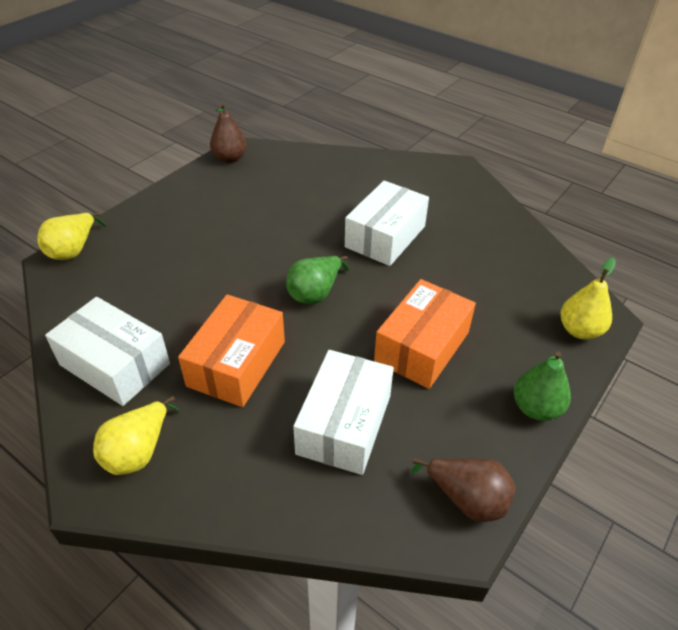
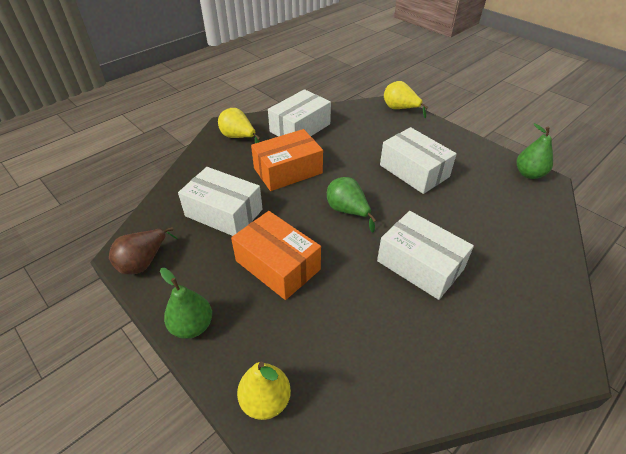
camera: 100 degrees right, 0 degrees up
(229, 238) = (414, 171): none -> white box
(230, 158) = (529, 174): brown pear -> green pear
(236, 363) = (288, 170): orange box -> orange box turned 60 degrees counterclockwise

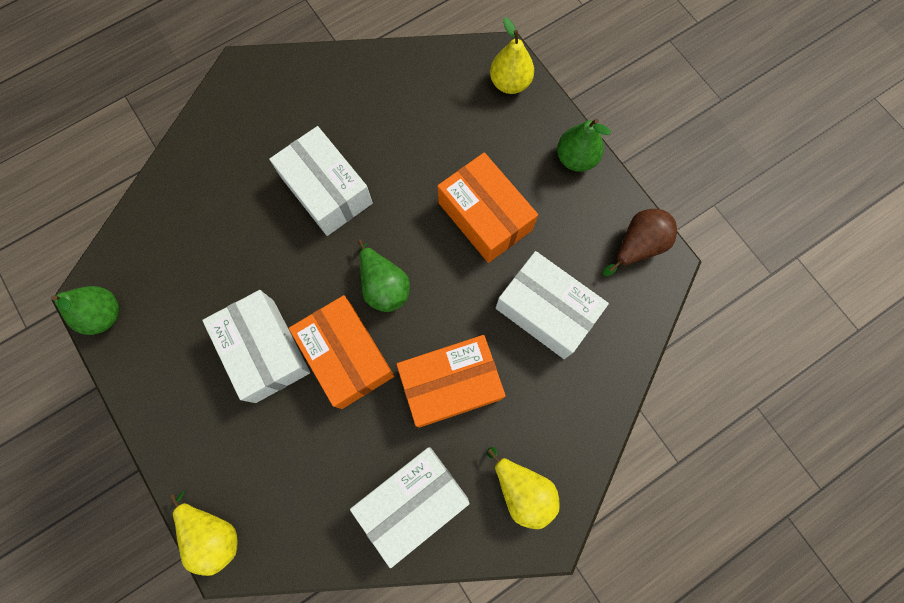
camera: 170 degrees left, 30 degrees up
(359, 175) = (347, 356): none -> orange box

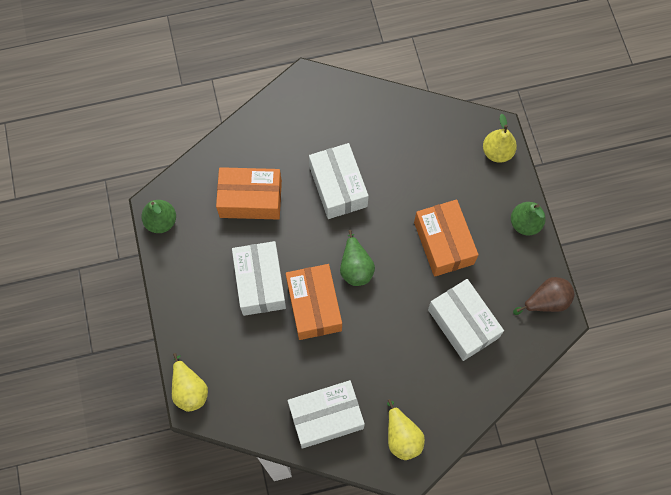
camera: 20 degrees right, 5 degrees down
(450, 384) = (378, 350): orange box -> orange box (250, 199)

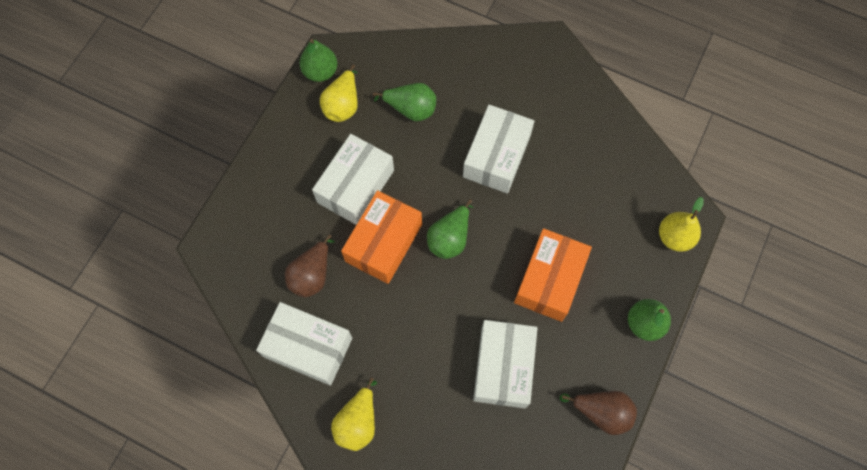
camera: 40 degrees right, 0 degrees up
(189, 389) = (218, 229): yellow pear -> yellow pear (343, 105)
(250, 199) = (411, 109): orange box -> green pear
(285, 367) = (312, 275): none -> brown pear

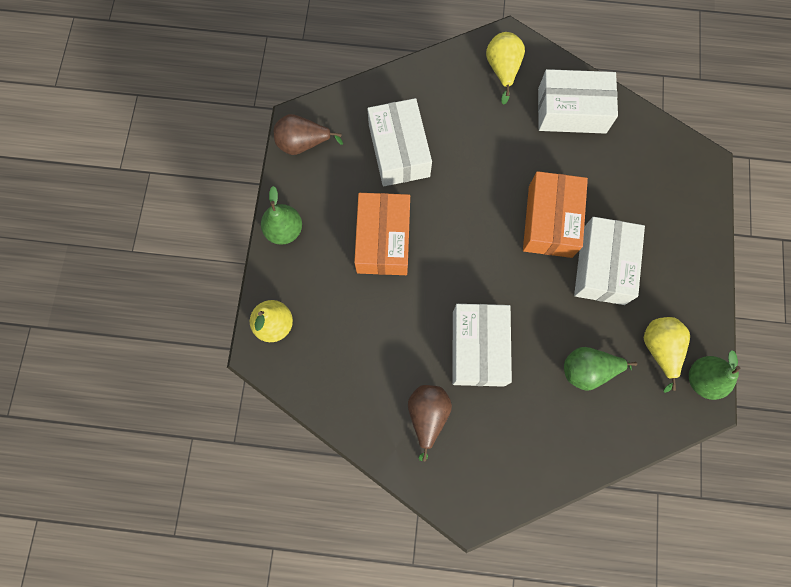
camera: 160 degrees right, 5 degrees up
(312, 275) = (600, 170): brown pear -> brown pear (427, 415)
(450, 238) = (490, 247): green pear -> none

